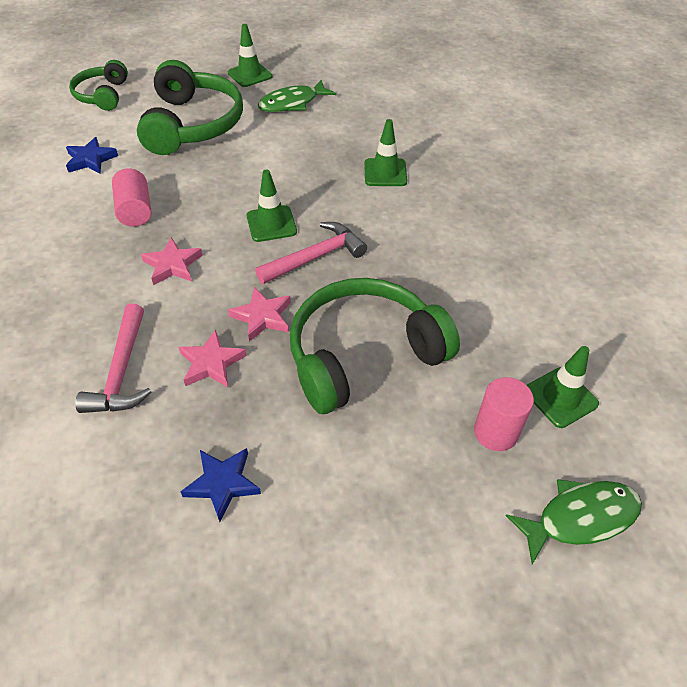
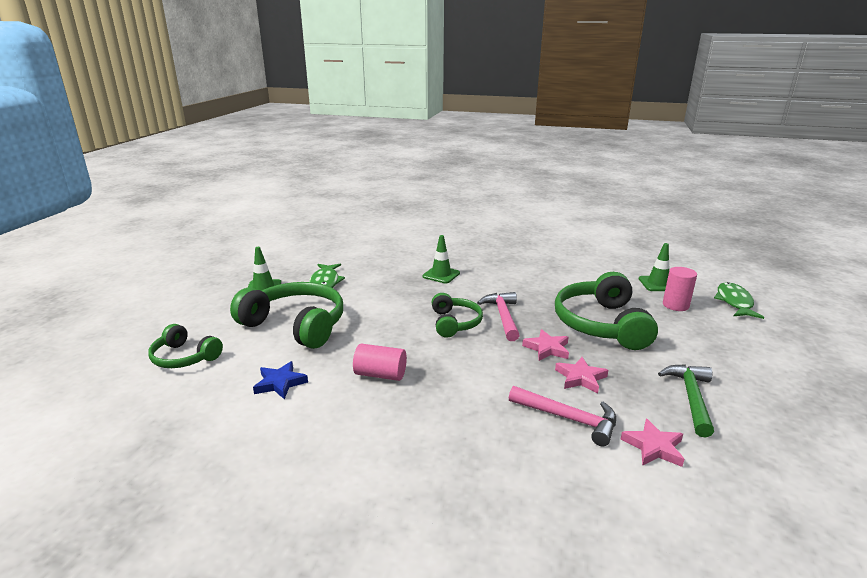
camera: 60 degrees left, 25 degrees down
(172, 265) = (465, 371): pink star -> pink star (653, 447)
(222, 484) = (691, 398): blue star -> green hammer
(271, 224) = (455, 323): green traffic cone -> green headphones

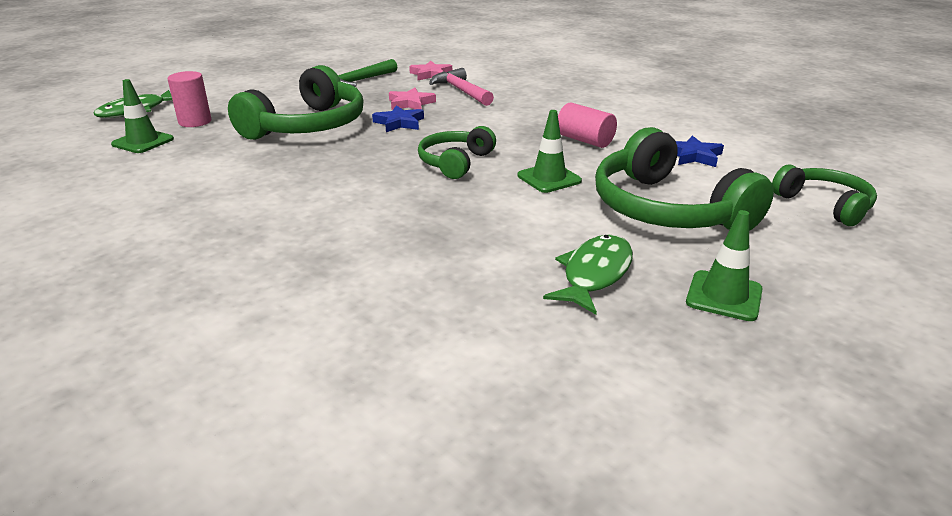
camera: 150 degrees left, 5 degrees up
(441, 275) = (376, 231): green traffic cone -> green traffic cone (549, 178)
(503, 316) = (390, 155): pink hammer -> none
(547, 348) = (399, 123): pink star -> blue star

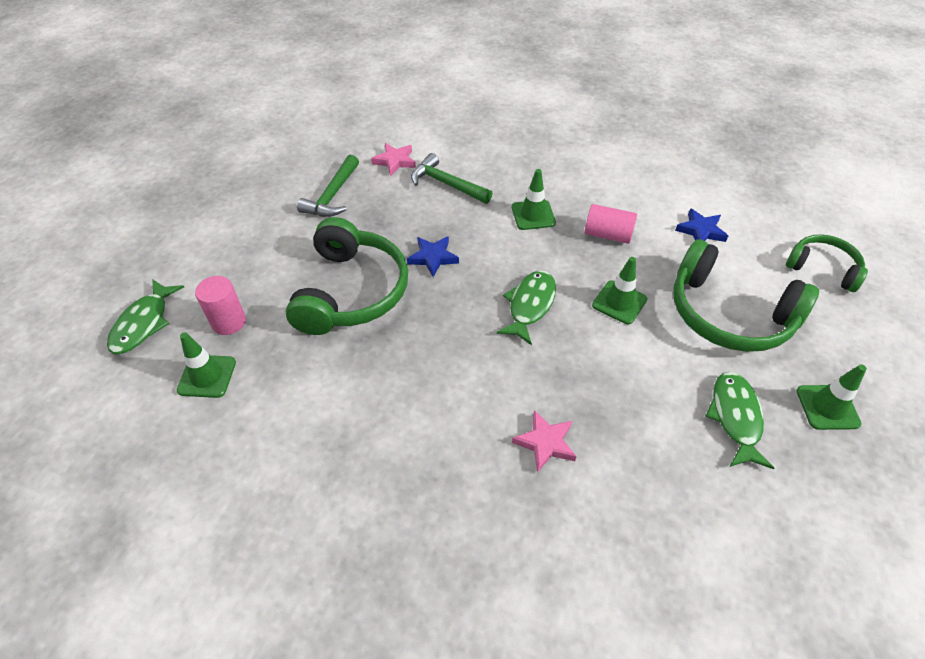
camera: 25 degrees left, 20 degrees up
(410, 103) = (416, 220): pink star -> pink star (545, 443)
(455, 162) = (530, 305): green headphones -> green fish
(461, 91) = (446, 184): pink hammer -> green hammer
(522, 118) = (533, 215): none -> green traffic cone

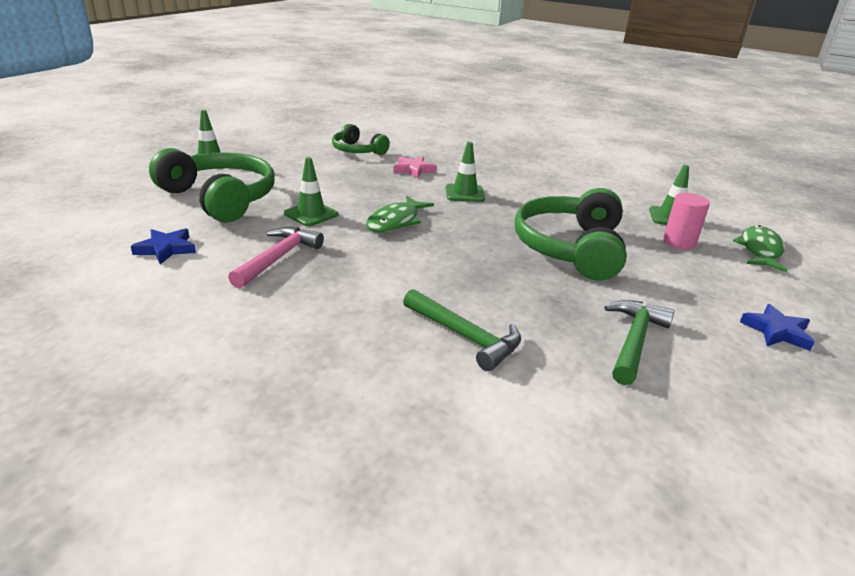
camera: 175 degrees left, 20 degrees down
(395, 161) = (551, 383): pink star -> none
(433, 257) = (487, 262): blue star -> blue star (776, 331)
(533, 215) = (355, 286): green traffic cone -> green traffic cone (464, 193)
(607, 235) = (278, 258): pink cylinder -> pink hammer
(735, 417) = (278, 164): green fish -> none
(822, 268) = (86, 211): green headphones -> green headphones (357, 150)

